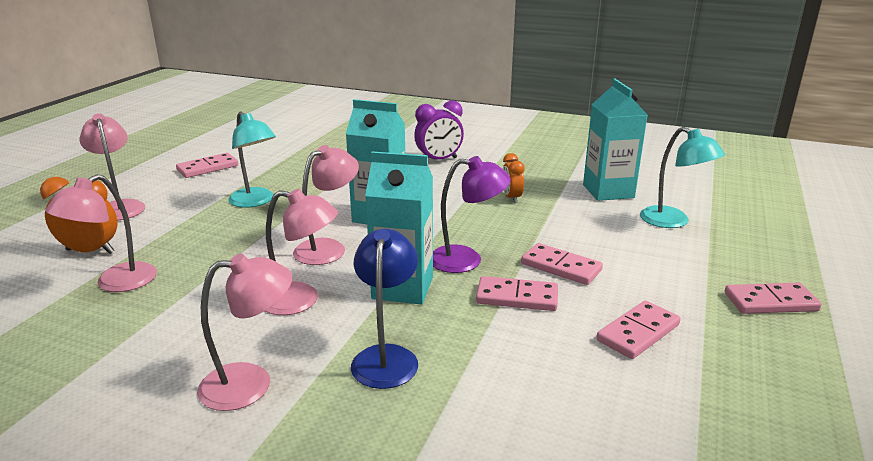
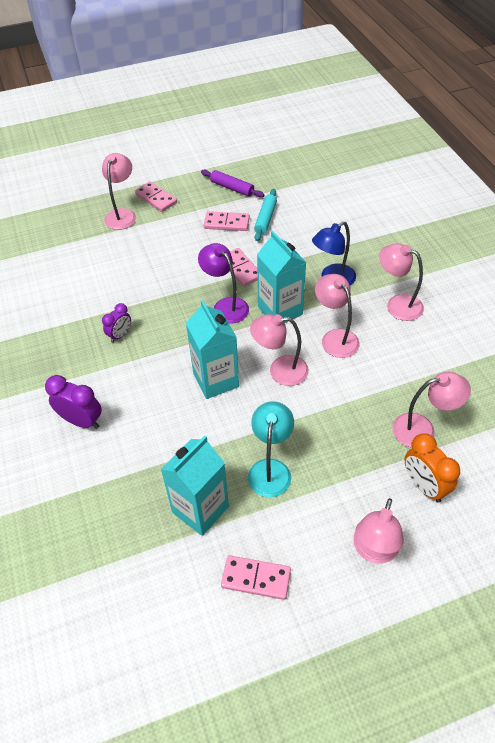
camera: 130 degrees left, 25 degrees up
(511, 198) = (120, 335): orange clock -> purple clock
(561, 267) = (193, 269): pink domino -> none
(608, 191) = (63, 297): turquoise carton -> turquoise carton (200, 509)
(610, 374) = (265, 219): none -> turquoise rolling pin
(673, 221) = (89, 253): turquoise lamp -> none
(745, 264) = (122, 214): none -> pink lamp
(746, 386) = (232, 188): none -> purple rolling pin

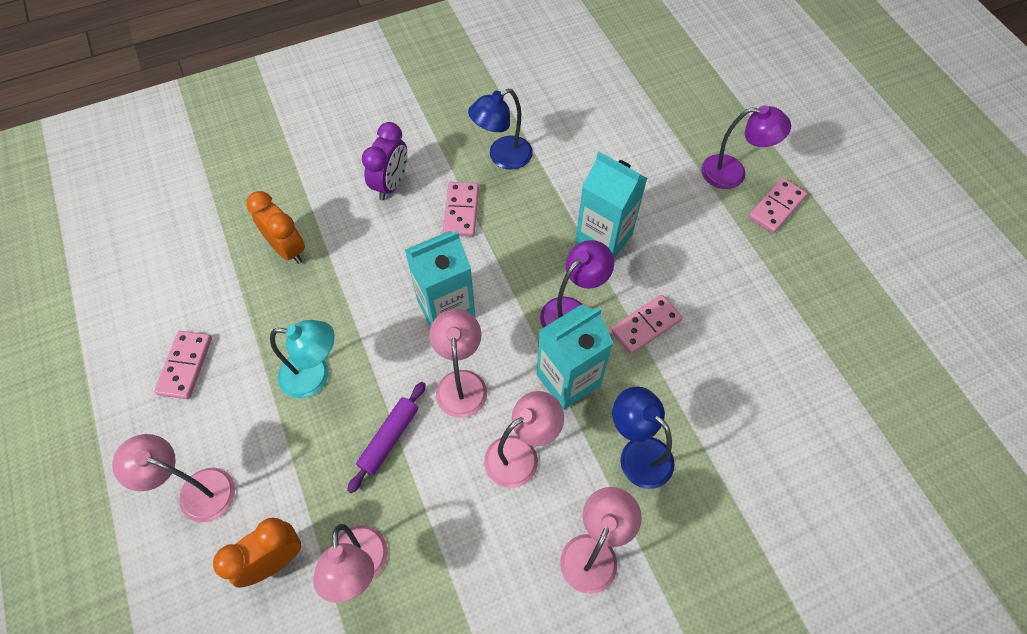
camera: 85 degrees right, 10 degrees up
(72, 342) = (502, 157): none -> blue lamp
(120, 335) = (514, 201): purple clock -> none
(122, 214) = (733, 173): pink lamp -> purple lamp
(138, 501) = (287, 249): none -> orange clock
(200, 509) = (271, 307): turquoise carton -> turquoise carton (603, 238)
(226, 223) = (740, 301): pink domino -> pink domino (461, 211)
(232, 188) = (824, 303): purple rolling pin -> purple rolling pin (389, 438)
(265, 219) = (760, 354): turquoise rolling pin -> none

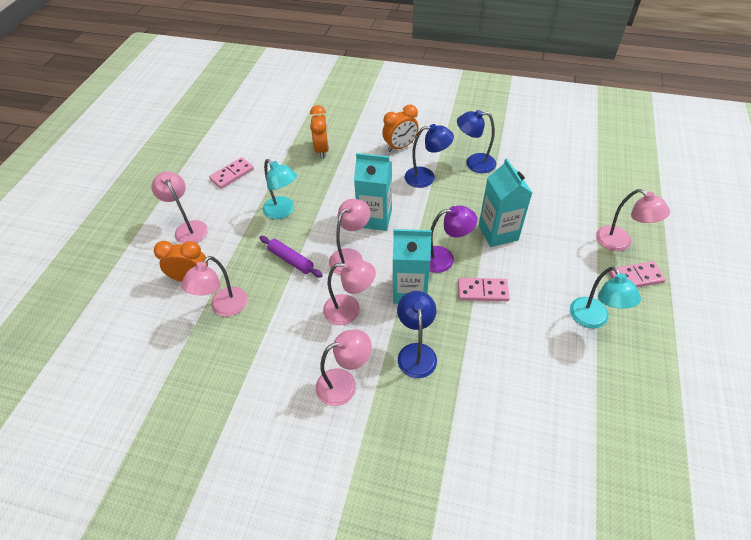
camera: 40 degrees right, 10 degrees down
(389, 438) = (291, 260): purple rolling pin -> purple rolling pin turned 60 degrees clockwise
(391, 184) = (400, 147): purple clock -> orange clock
(461, 211) = (426, 177): pink domino -> blue lamp
(733, 173) = (620, 242): purple lamp -> pink lamp
(775, 285) = (593, 319): none -> turquoise lamp

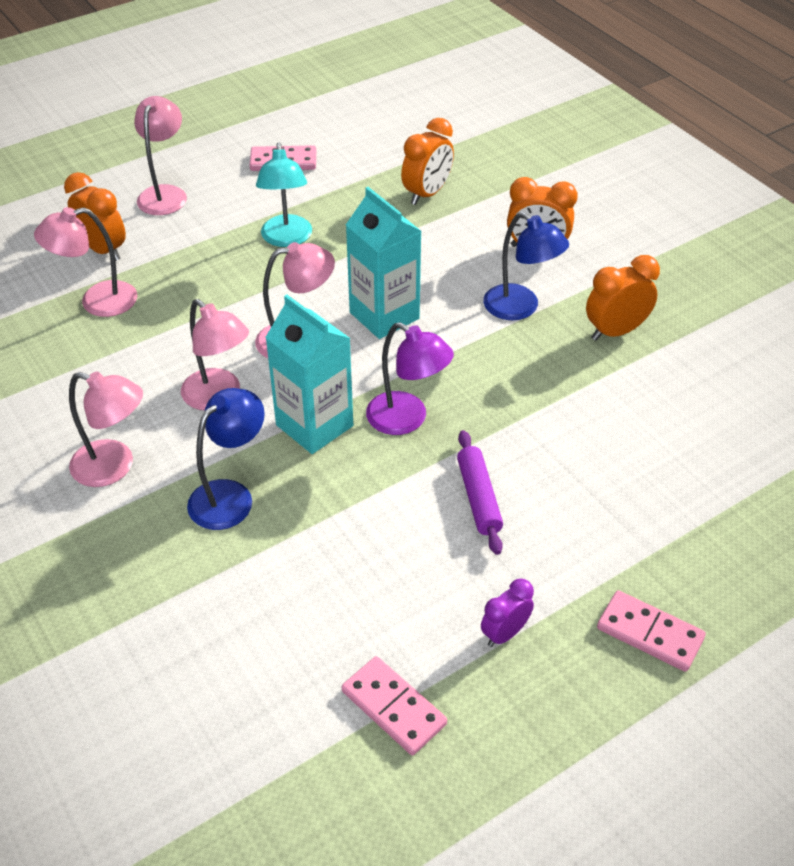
camera: 40 degrees right, 5 degrees down
(291, 260) = (226, 298): purple rolling pin -> purple rolling pin (479, 497)
(474, 163) = (615, 331): blue lamp -> orange clock
(482, 291) = (403, 491): pink domino -> pink domino (393, 708)
(498, 233) = (524, 439): turquoise carton -> none
(593, 319) = (504, 633): turquoise lamp -> purple clock
(620, 242) = (694, 575): pink lamp -> none

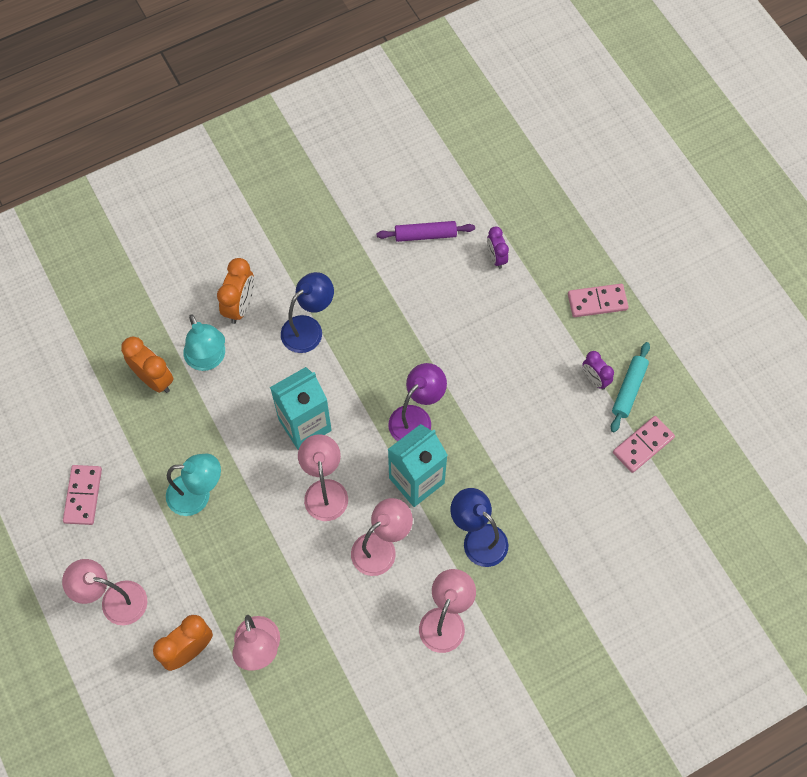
camera: 85 degrees left, 20 degrees up
(459, 231) = (208, 360): none -> turquoise lamp
(479, 497) = (490, 380): purple rolling pin -> purple rolling pin (425, 235)
(494, 685) = (629, 389): none -> turquoise rolling pin
(615, 331) = (342, 269): orange clock -> none
(649, 633) = (597, 302): pink domino -> pink domino turned 45 degrees clockwise
(689, 495) = (496, 258): none -> purple clock

